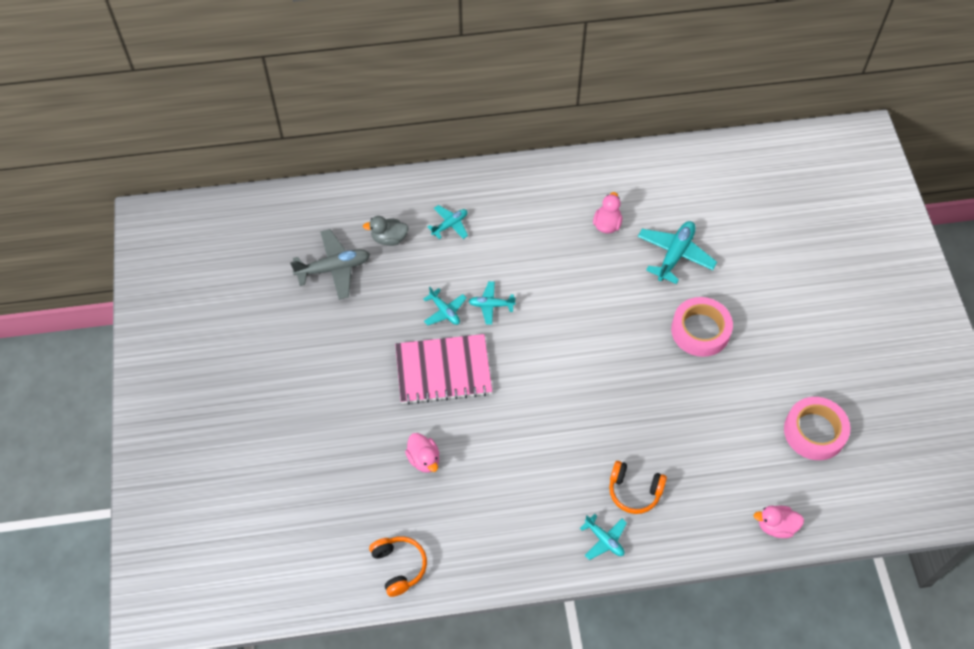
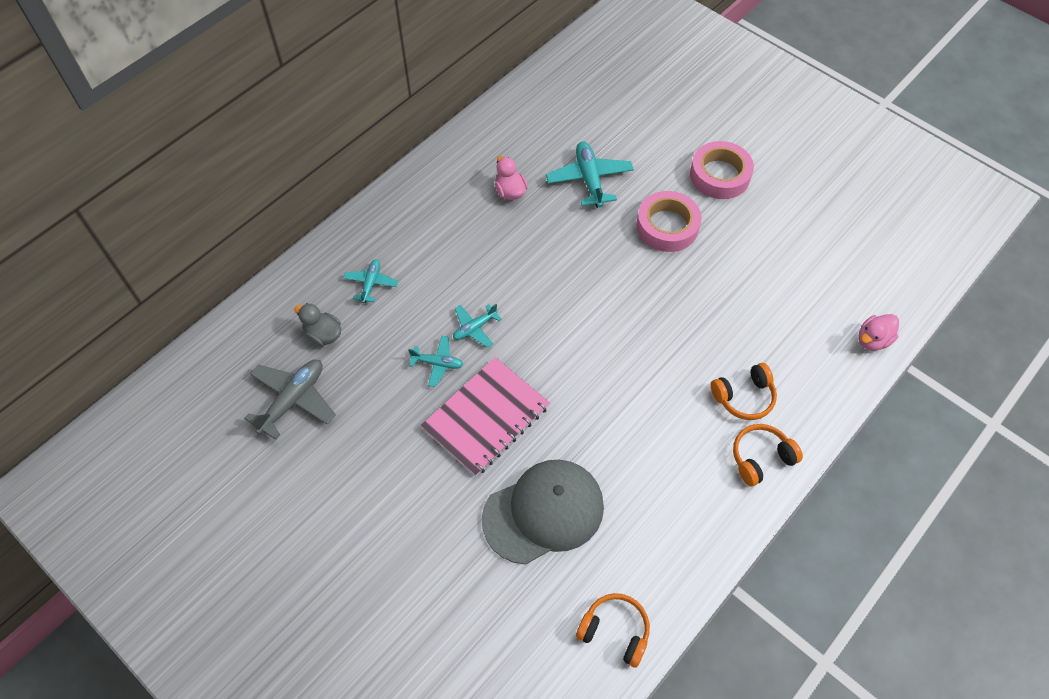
camera: 40 degrees left, 0 degrees up
(389, 238) = (323, 334): grey duck -> grey duck turned 75 degrees clockwise
(424, 459) = (544, 512): pink duck -> grey cap
(604, 540) = (761, 458): turquoise plane -> orange headphones
(814, 431) = (826, 244): pink tape -> pink tape (719, 175)

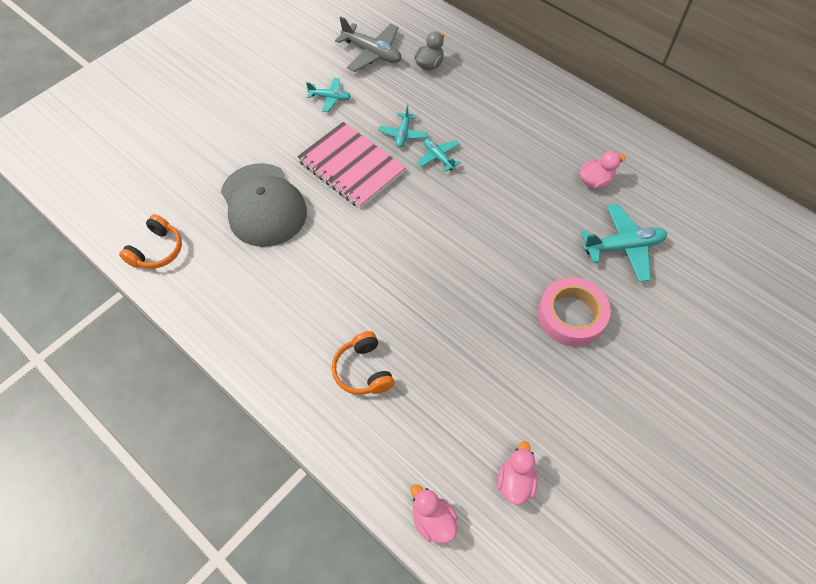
camera: 90 degrees right, 0 degrees up
(371, 284) = (480, 89): turquoise plane -> turquoise plane (330, 98)
(719, 175) = (654, 376): pink tape -> none
(761, 458) = (296, 378): orange headphones -> none
(829, 279) = (515, 482): none -> pink duck

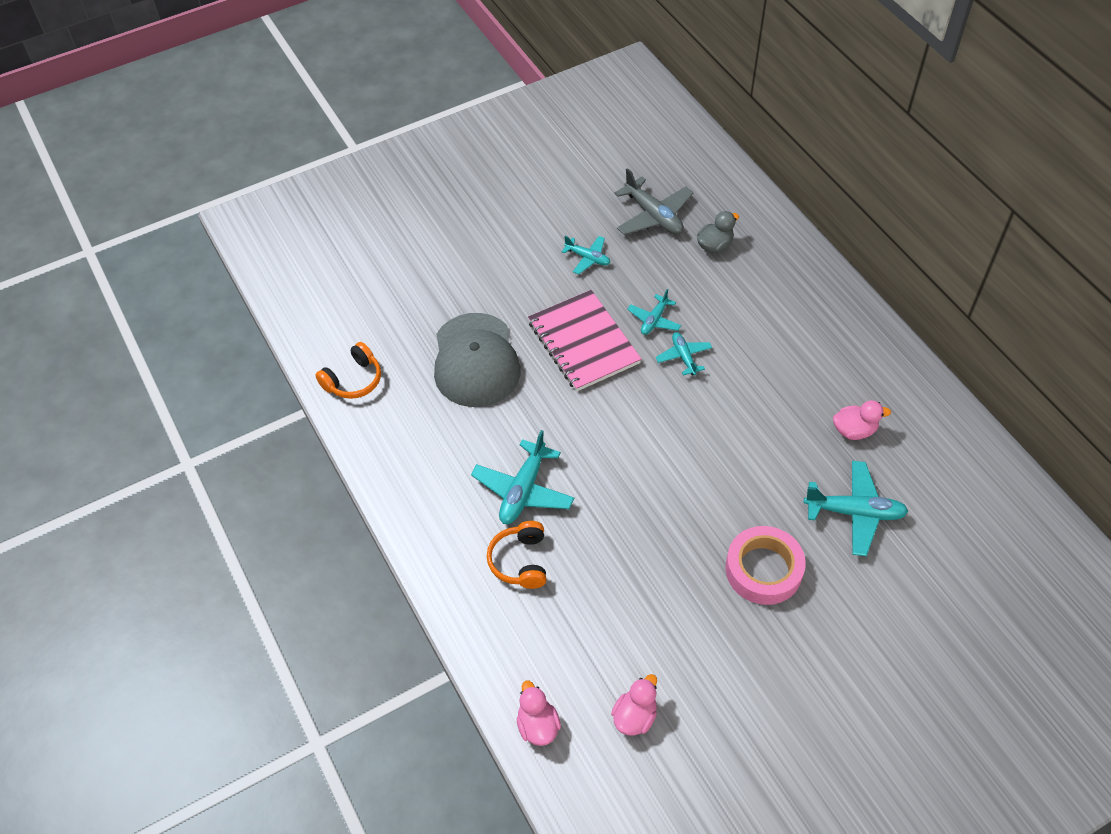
camera: 20 degrees right, 5 degrees down
(344, 306) = (523, 490): none -> turquoise plane

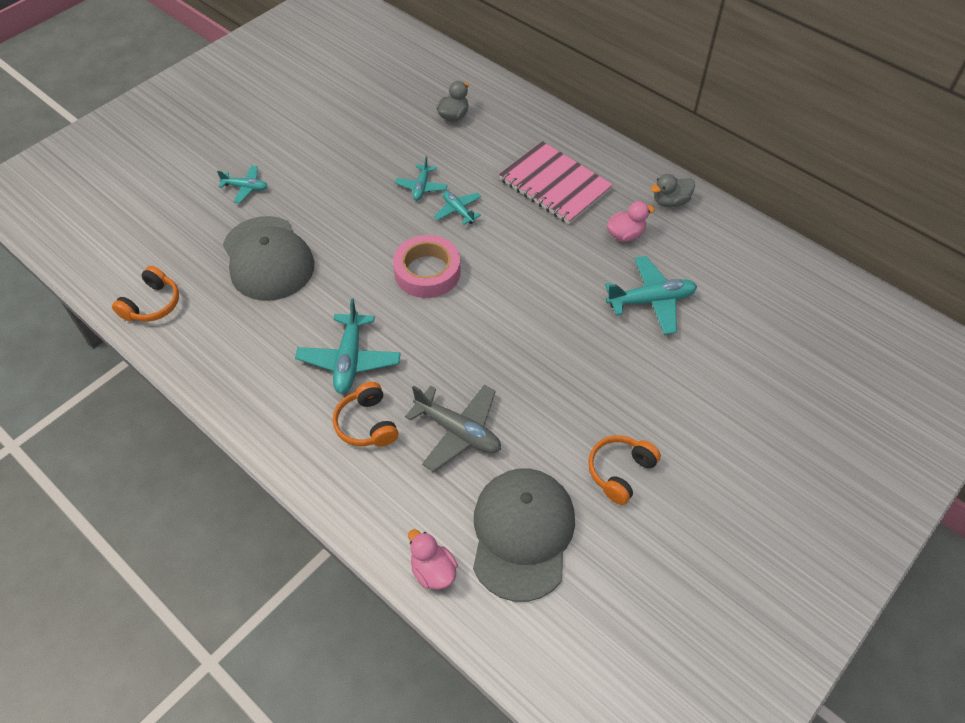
camera: 20 degrees left, 0 degrees up
(583, 342) = (364, 220): pink notebook -> pink notebook (554, 185)
(587, 258) = (345, 150): turquoise plane -> turquoise plane (246, 188)
(635, 716) = (522, 533): pink duck -> grey cap
(653, 216) = (392, 104): grey plane -> grey plane (458, 431)
(754, 685) = (620, 472): none -> orange headphones
(763, 570) = (591, 369): pink tape -> pink tape (427, 272)
(919, 405) = (670, 202): none -> grey duck

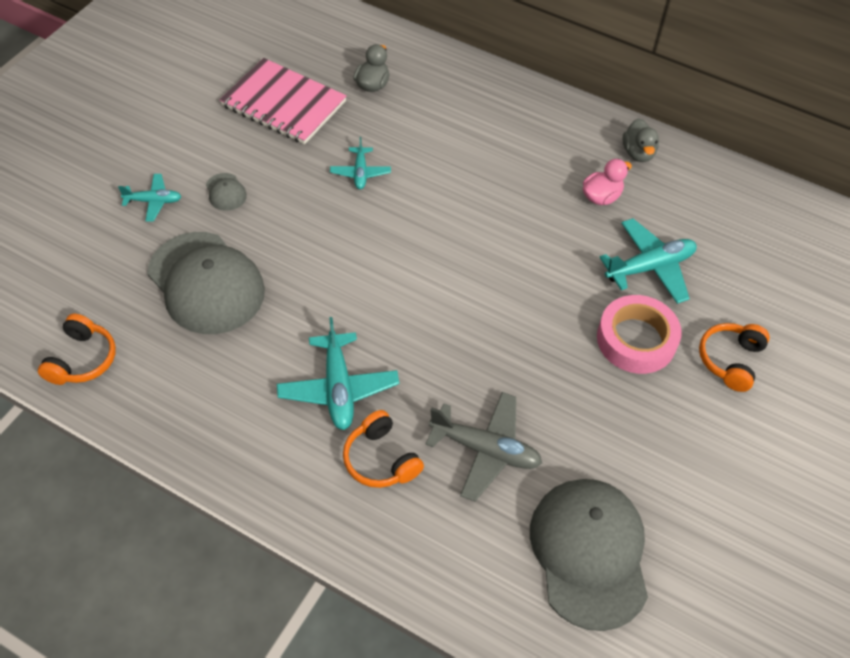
camera: 15 degrees left, 0 degrees up
(306, 188) = (226, 192): none -> grey cap
(427, 272) = (396, 271): pink tape -> pink tape (636, 340)
(433, 571) = (505, 614): pink duck -> none
(458, 210) = (410, 195): turquoise plane -> none
(554, 185) = (508, 150): pink notebook -> pink notebook (283, 104)
(620, 472) = (672, 464): orange headphones -> orange headphones (730, 360)
(670, 202) = (638, 153): grey duck -> grey duck turned 60 degrees counterclockwise

